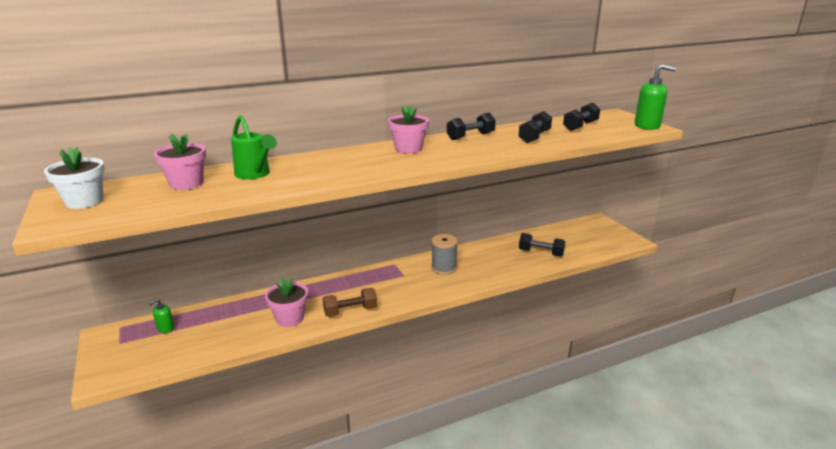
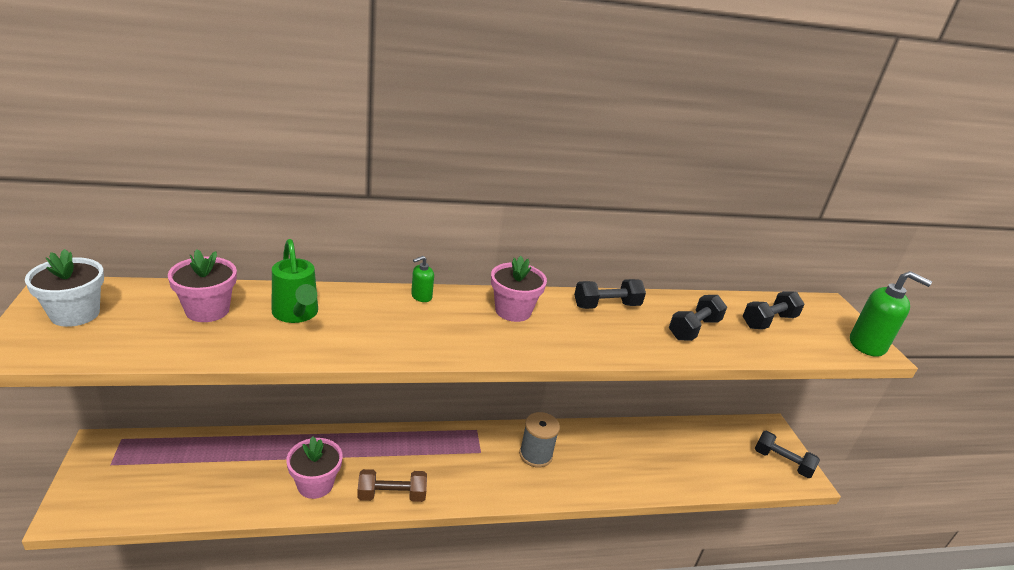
camera: 10 degrees right, 5 degrees up
(165, 328) = (169, 457): green soap dispenser -> green soap dispenser (421, 296)
(541, 253) = (672, 465): black dumbbell -> black dumbbell (782, 462)

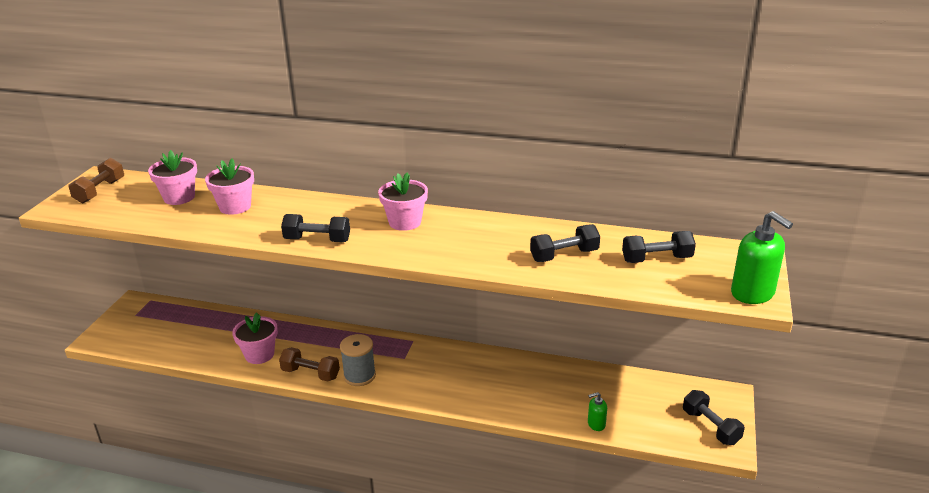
camera: 30 degrees right, 0 degrees up
(75, 314) = (100, 191): white flower pot -> brown dumbbell
(296, 315) = (235, 206): green watering can -> pink flower pot
(421, 296) = (338, 204): green soap dispenser -> green soap dispenser (596, 424)
(535, 455) = (452, 369): grey spool -> grey spool (359, 375)
(606, 306) = (496, 227): black dumbbell -> black dumbbell (317, 240)

